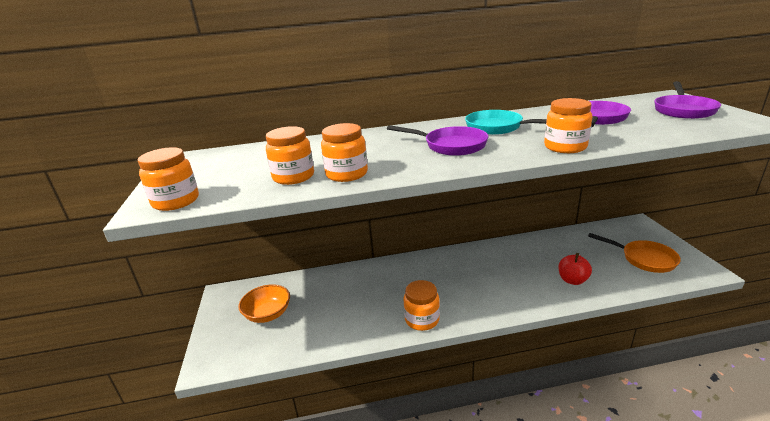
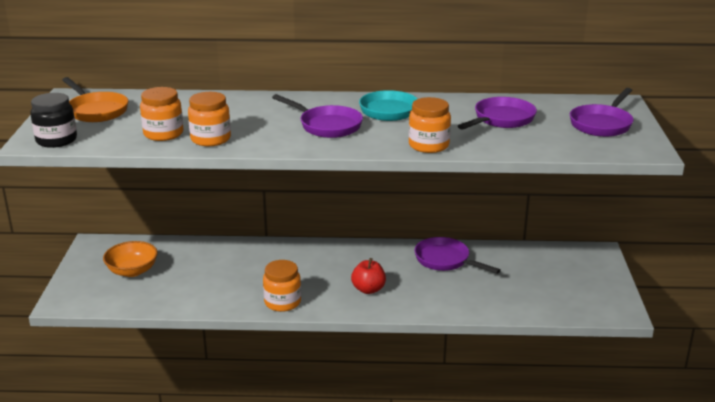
camera: 10 degrees right, 0 degrees up
(176, 201) = (56, 140): orange jar -> black jar
(531, 252) = (445, 260): none -> purple pan
(572, 280) = (465, 295): red apple -> red apple (368, 289)
(644, 259) = (565, 289): orange pan -> orange pan (96, 110)

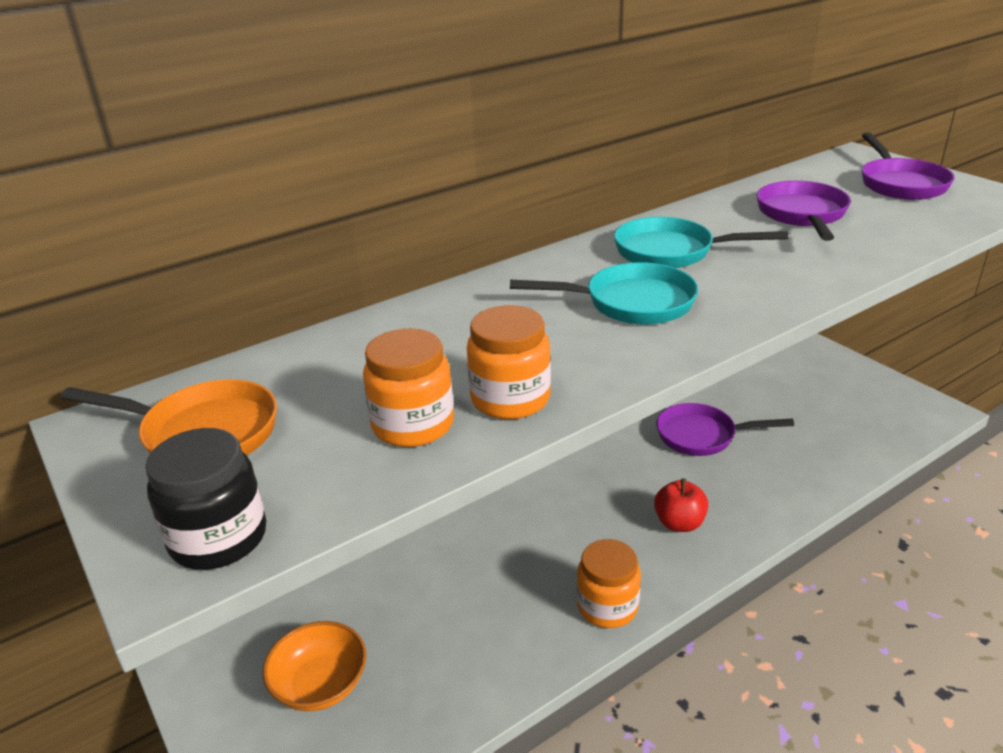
camera: 35 degrees left, 5 degrees up
(327, 126) = (631, 303): purple pan -> turquoise pan
(428, 145) = (807, 280): orange jar -> none

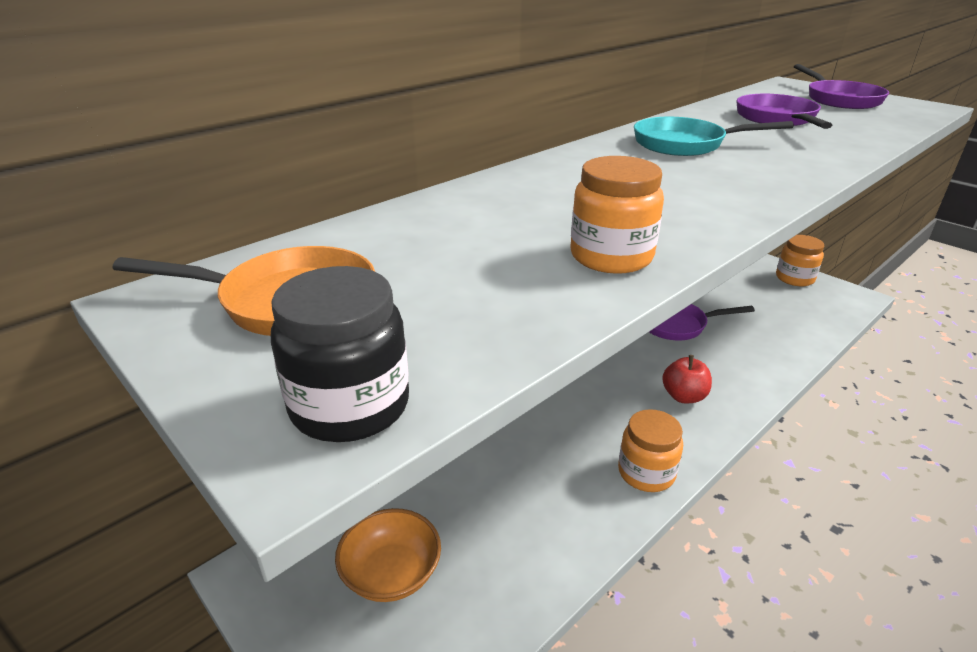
camera: 10 degrees left, 0 degrees up
(413, 425) = (523, 283): orange jar -> orange jar (794, 278)
(631, 303) = (676, 180): turquoise pan -> none

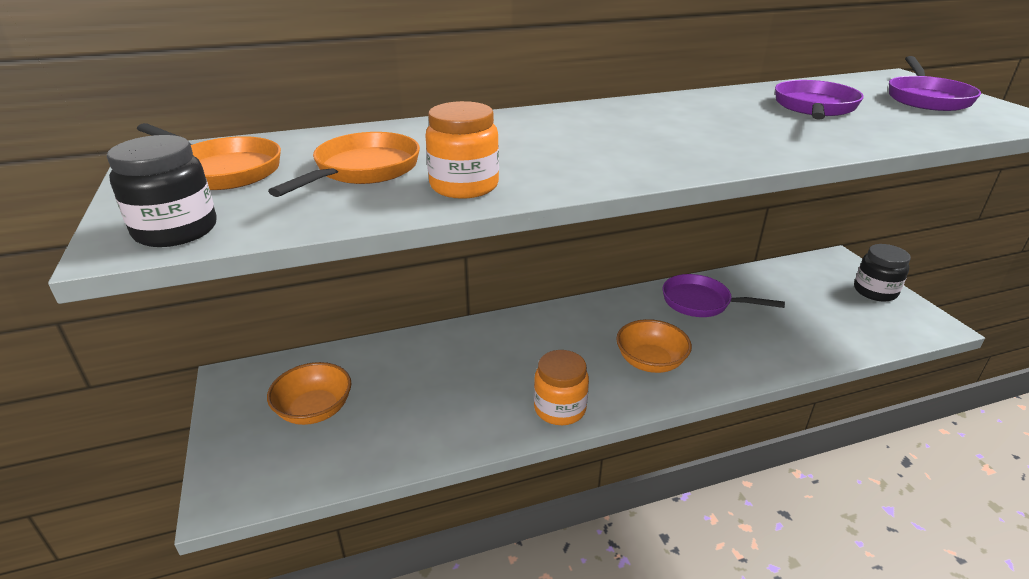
camera: 25 degrees right, 0 degrees up
(472, 262) = (363, 170): none -> orange pan
(684, 396) = (650, 362): red apple -> orange bowl
(685, 144) = (676, 116): turquoise pan -> none
(794, 278) = (875, 291): orange jar -> black jar

